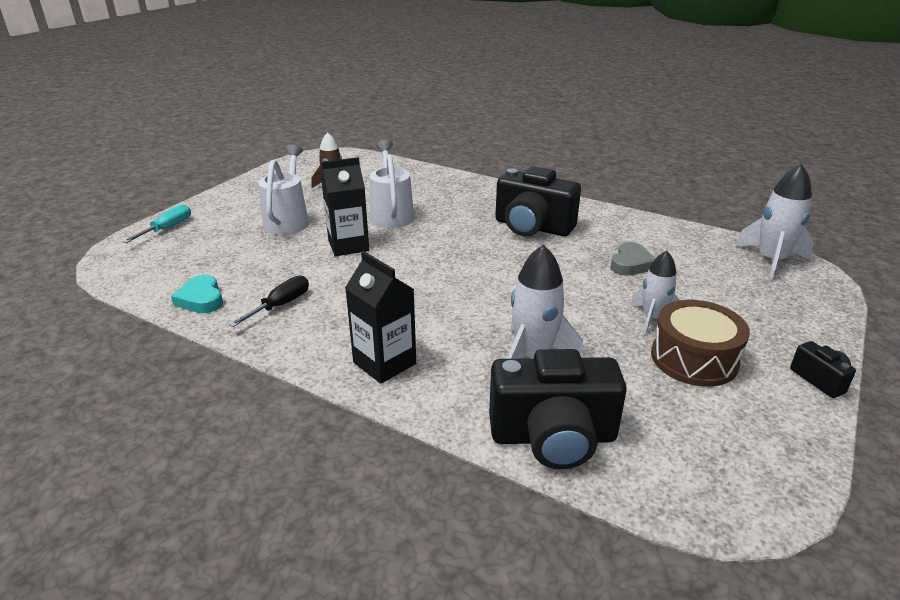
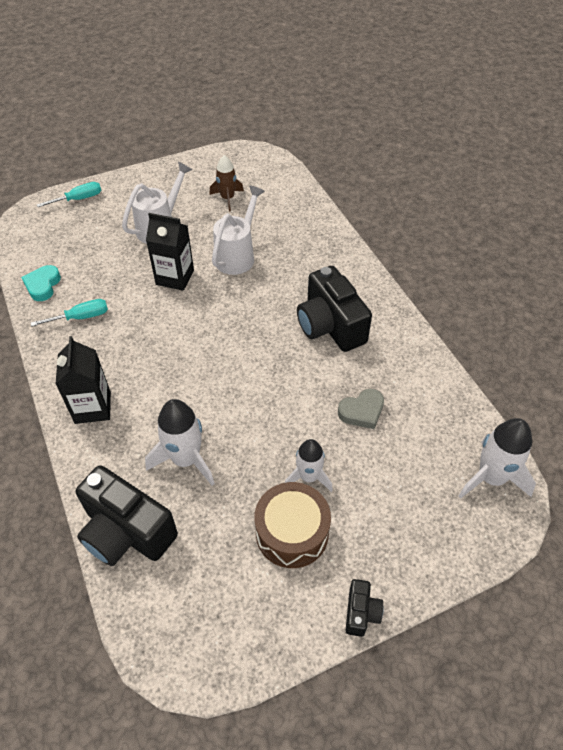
camera: 35 degrees right, 20 degrees up
(280, 305) = (81, 317): black screwdriver -> turquoise screwdriver

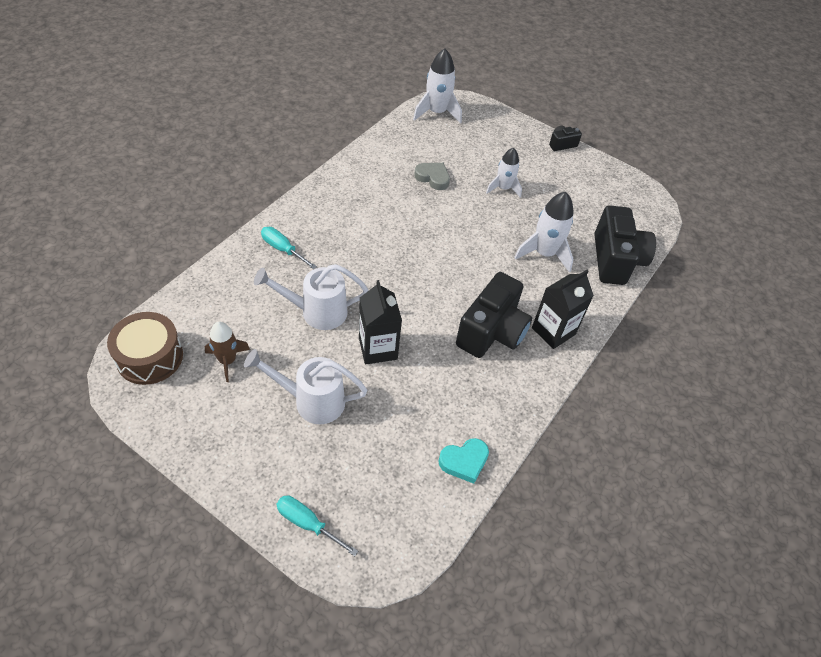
camera: 125 degrees left, 0 degrees up
(81, 317) = (477, 398): turquoise screwdriver -> turquoise screwdriver (283, 249)
(292, 532) = (545, 184): brown drum -> brown drum (150, 357)
(330, 326) = (364, 217): black camera -> black camera (492, 332)

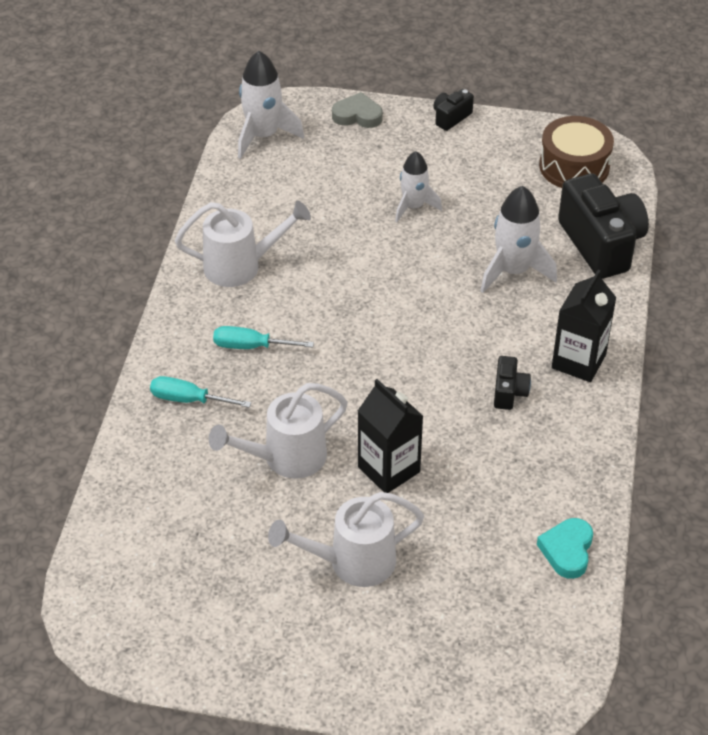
camera: 20 degrees left, 5 degrees down
(150, 357) = (119, 600): brown drum -> brown drum (574, 166)
(227, 361) = (218, 562): brown rocket -> none
(307, 523) = (438, 692): turquoise screwdriver -> turquoise screwdriver (251, 346)
(371, 182) = (240, 266): none -> white watering can
(433, 178) = (316, 228): grey heart -> grey heart (357, 115)
(464, 461) = (567, 550): turquoise heart -> turquoise heart turned 150 degrees clockwise
(492, 332) = (509, 392): black camera -> black camera, size x0.47

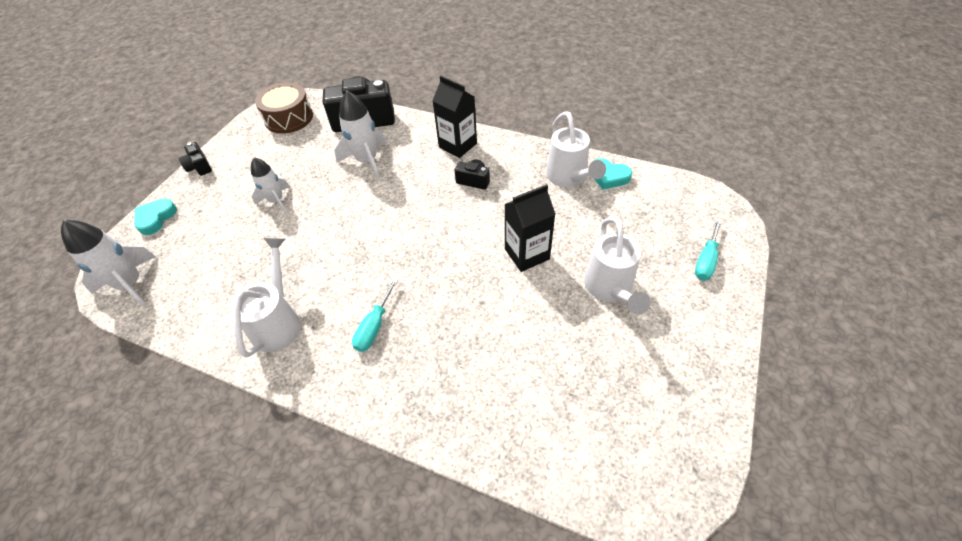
camera: 75 degrees left, 5 degrees up
(188, 400) = (419, 383): turquoise screwdriver -> turquoise screwdriver (706, 260)
(286, 458) = (502, 317): white watering can -> white watering can (569, 177)
(357, 115) = (156, 218): grey heart -> turquoise heart

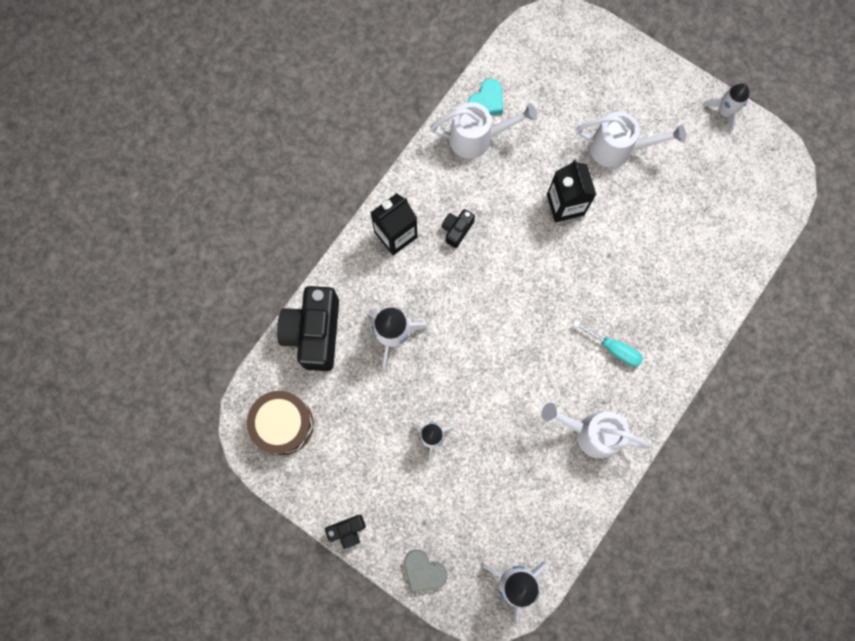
camera: 80 degrees left, 25 degrees up
(156, 218) = (423, 571): turquoise heart -> grey heart
(706, 260) = (607, 63): turquoise screwdriver -> none
(715, 395) = (724, 112): none -> white rocket

